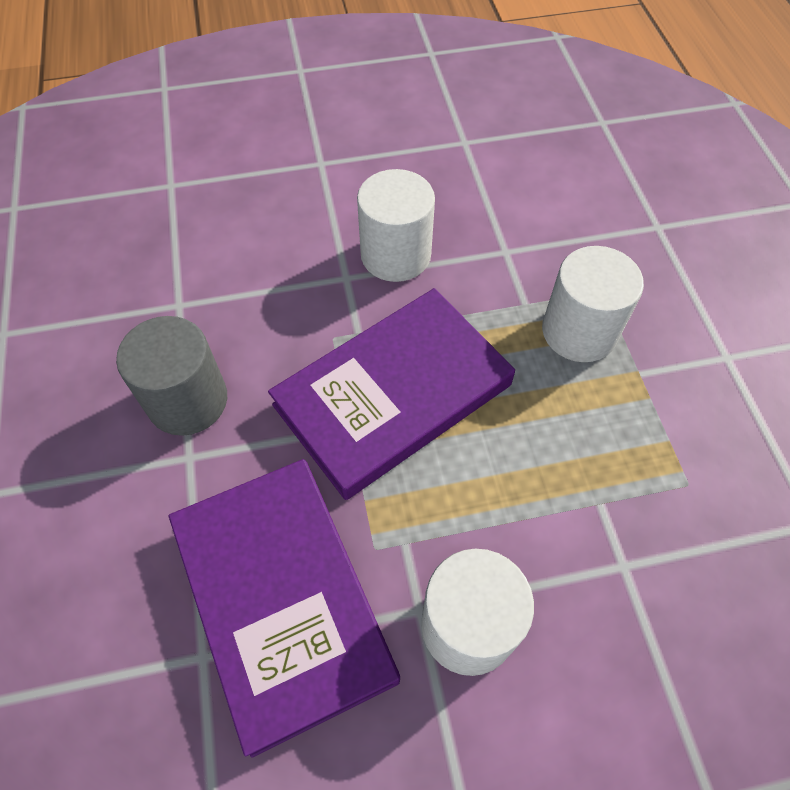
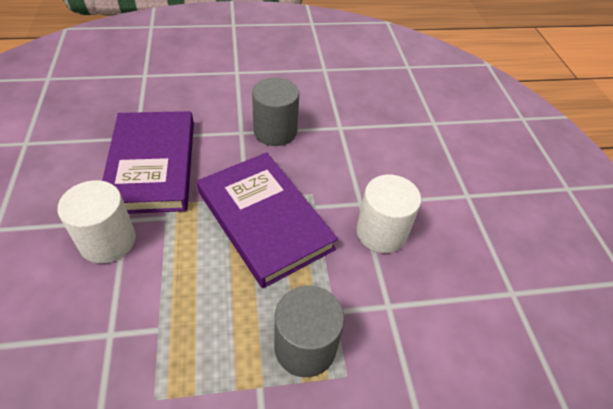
camera: 90 degrees right, 10 degrees down
(283, 600) = (152, 165): purple book -> purple book turned 75 degrees counterclockwise
(579, 331) = (305, 347): white cylinder -> grey cylinder

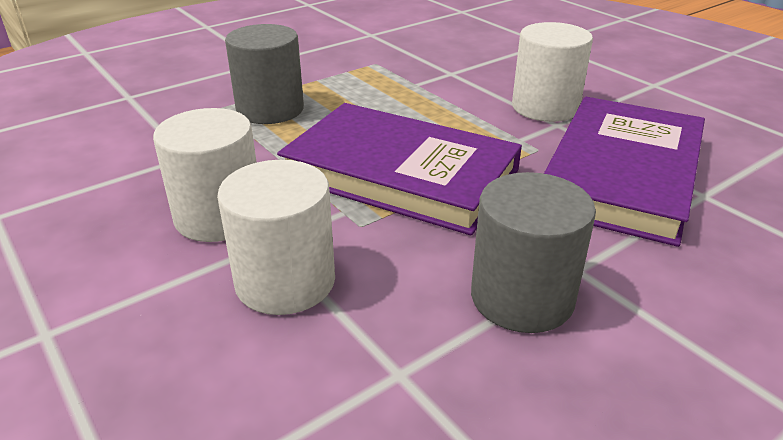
camera: 155 degrees right, 15 degrees down
(152, 165) = (621, 174): purple book -> purple book turned 60 degrees clockwise
(363, 177) = (285, 281): none -> white cylinder

